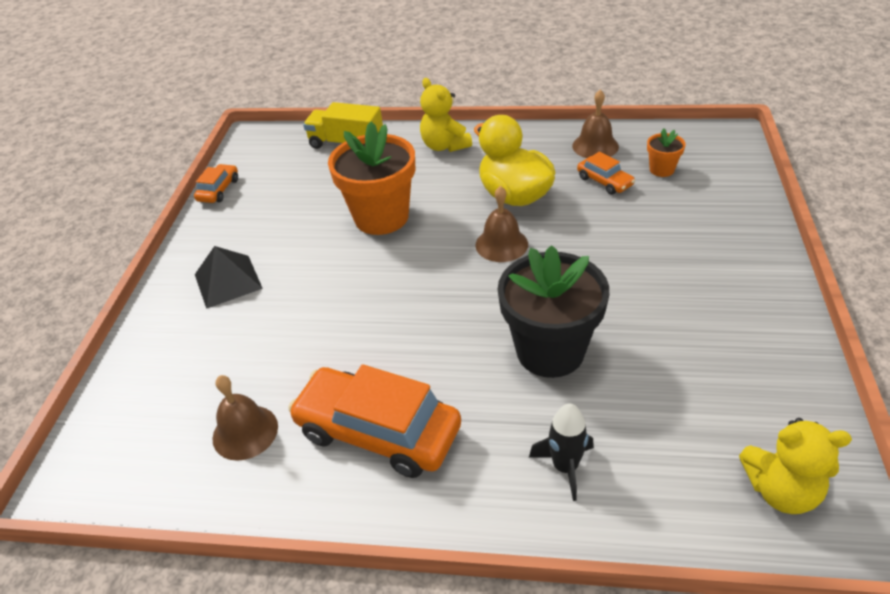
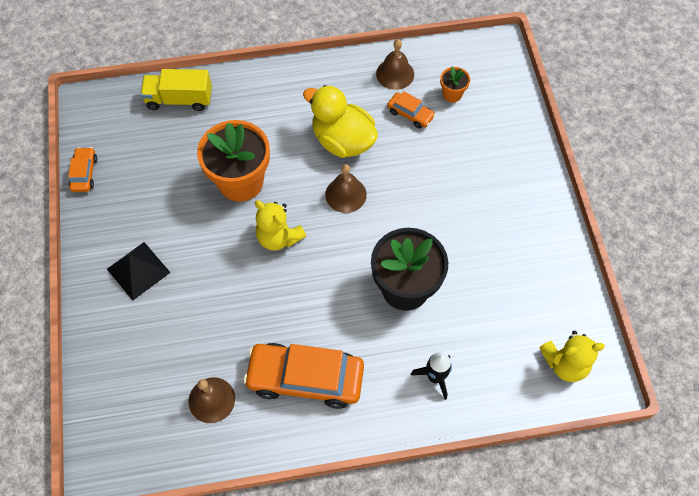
camera: 20 degrees left, 20 degrees up
(444, 146) = (268, 91): yellow teddy bear -> yellow teddy bear (279, 237)

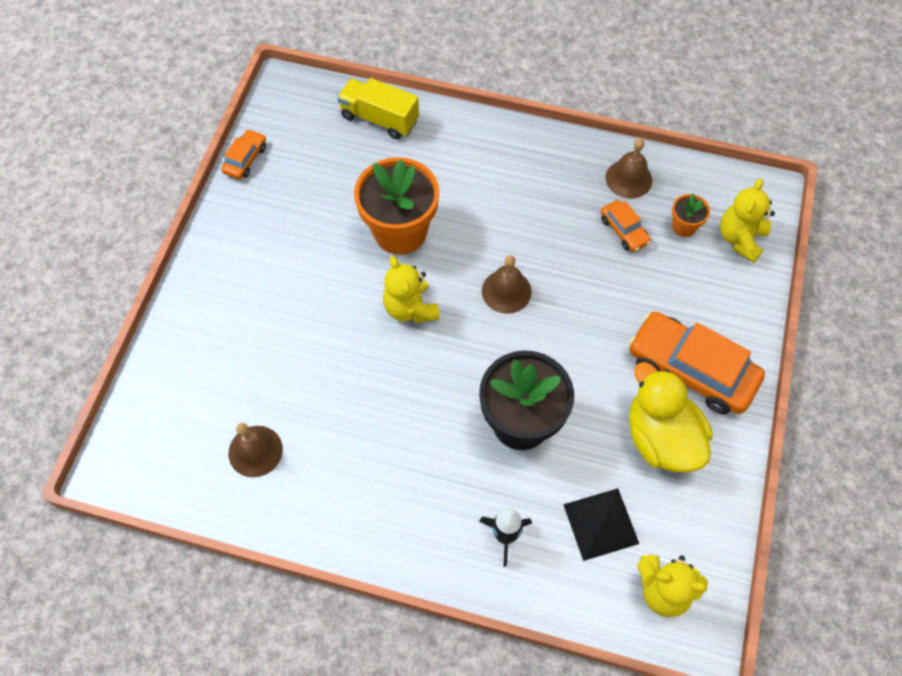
camera: 25 degrees right, 0 degrees up
(138, 270) = (249, 282): black pyramid -> black pyramid (601, 524)
(305, 378) = (363, 473): orange car -> orange car (691, 369)
(342, 141) = (532, 230): yellow duck -> yellow duck (661, 438)
(496, 87) = (740, 239): none -> yellow teddy bear

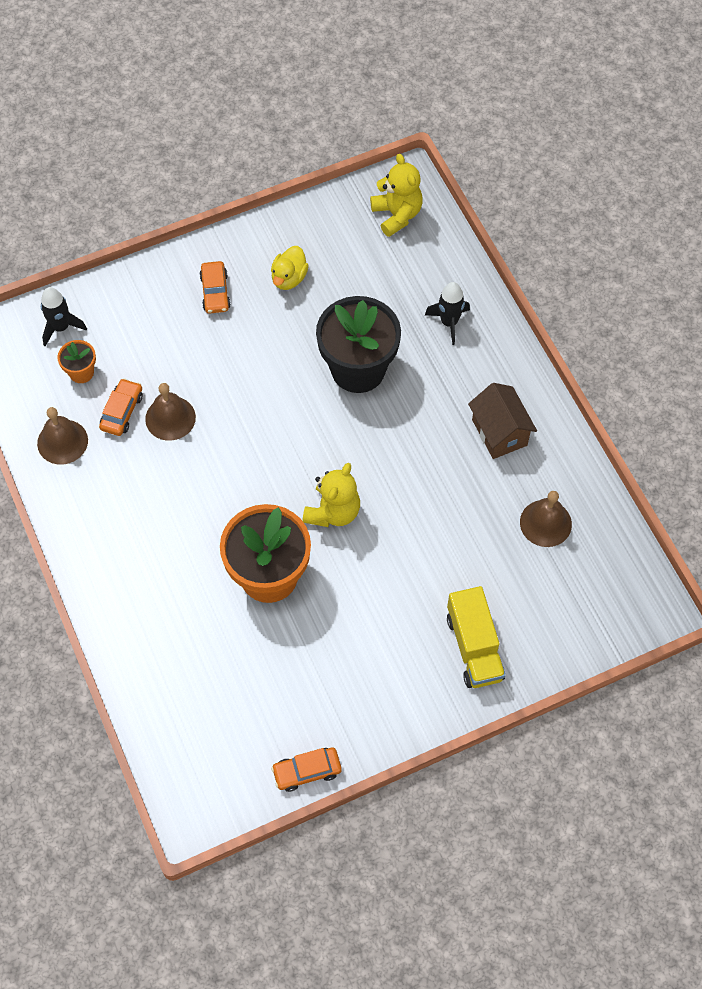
camera: 130 degrees left, 0 degrees up
(363, 485) = (499, 432): none -> brown house
(379, 119) = (161, 691): yellow truck -> yellow truck (474, 647)
(506, 291) = (255, 455): brown bell -> brown bell (170, 418)
(601, 524) = (386, 274): black pyramid -> none
(661, 438) = (289, 278): yellow duck -> yellow duck, size x0.54
(691, 369) = (215, 292): orange car -> orange car, size x0.48
(740, 239) = (61, 327): yellow teddy bear -> black rocket

